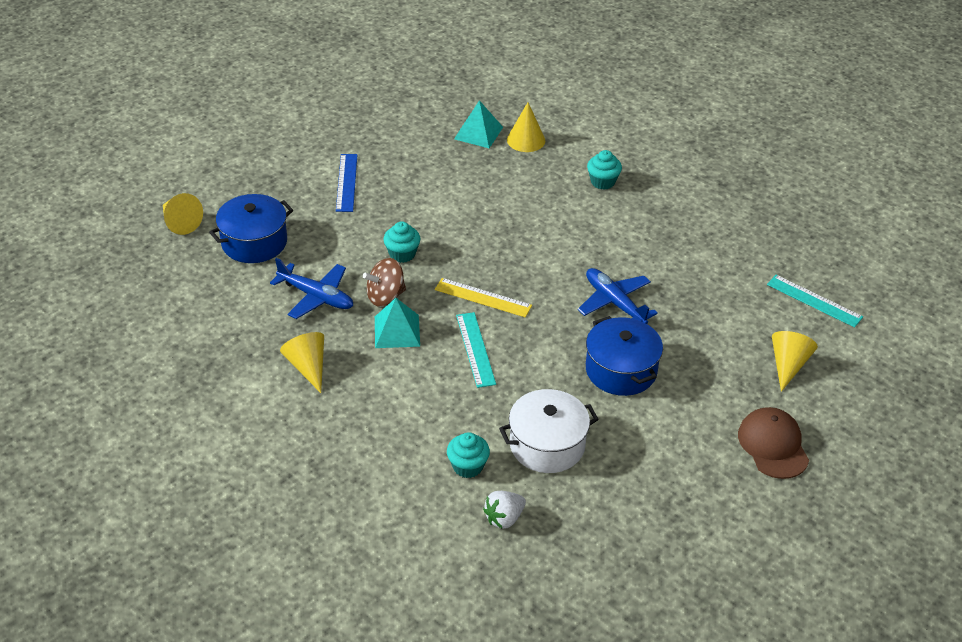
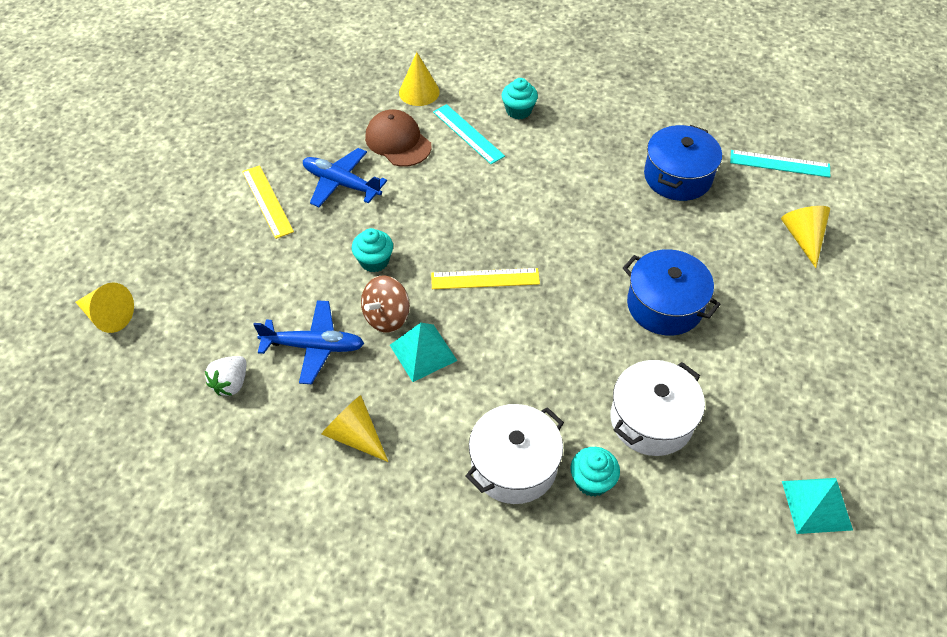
camera: 25 degrees left, 10 degrees up
(254, 242) = (207, 308): blue pot -> blue pot (677, 176)
(346, 182) = (267, 201): blue ruler -> yellow ruler
(414, 432) = (514, 465): none -> white pot
(475, 349) = (514, 340): turquoise ruler -> turquoise ruler (468, 134)
(478, 133) = (368, 100): turquoise pyramid -> turquoise pyramid (816, 505)
(504, 518) = (666, 526): white strawberry -> white strawberry (231, 383)
(614, 302) = (611, 234): blue plane -> blue plane (341, 183)
(773, 445) = (847, 328): brown cap -> brown cap (398, 141)

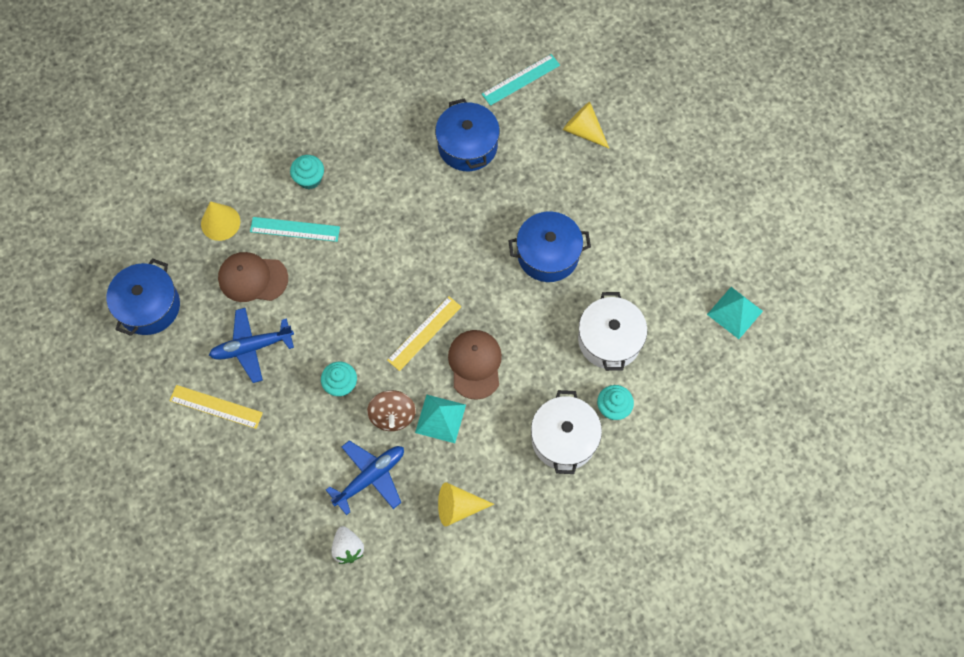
camera: 45 degrees left, 15 degrees up
(108, 316) = (212, 584): yellow cone -> none
(305, 105) = (149, 306): none -> blue pot
(501, 336) = (475, 364): none -> brown cap

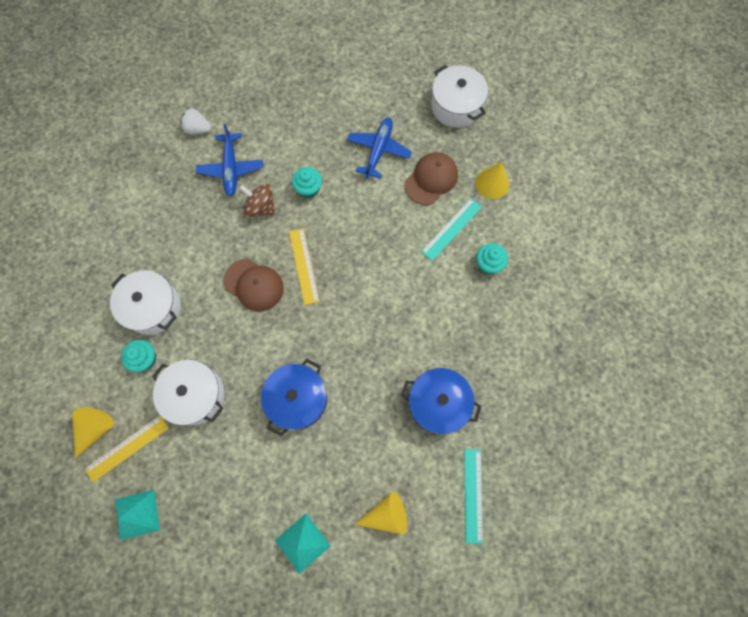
camera: 125 degrees right, 5 degrees up
(149, 306) = (456, 106): blue pot -> white pot
(216, 406) = (352, 107): yellow ruler -> yellow ruler (127, 448)
(440, 418) = (234, 236): turquoise pyramid -> turquoise pyramid (302, 543)
(458, 507) = (167, 208): yellow cone -> yellow cone (95, 429)

